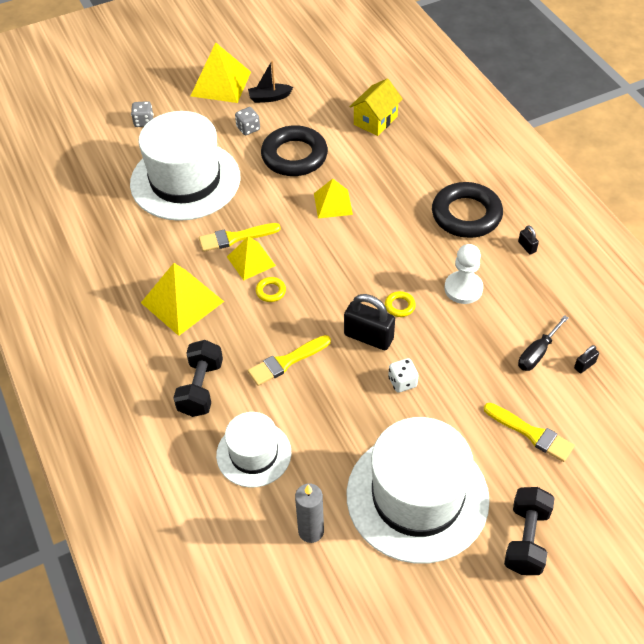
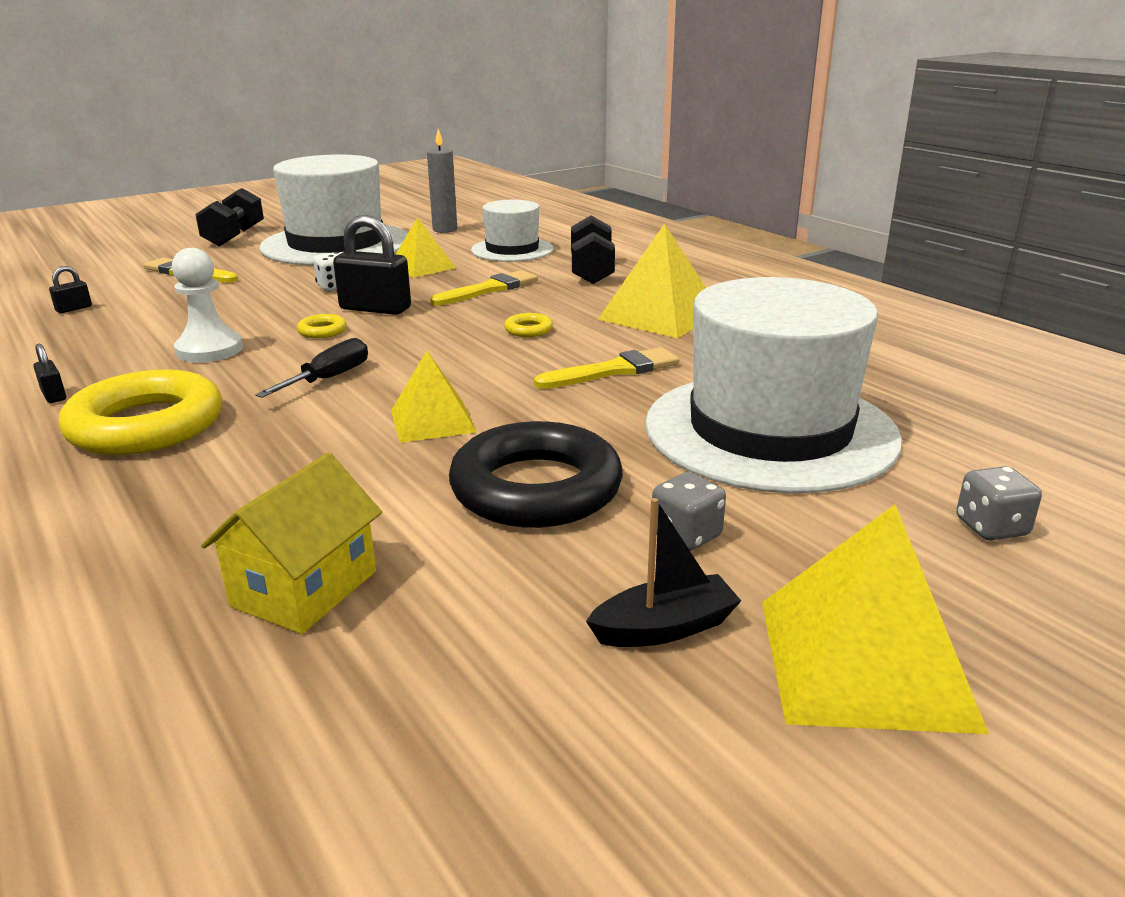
camera: 170 degrees right, 25 degrees down
(251, 261) = (573, 351): yellow pyramid -> yellow pyramid (421, 267)
(466, 215) = (146, 425): black ring -> yellow ring
(537, 353) = (134, 312): black screwdriver -> black screwdriver (328, 378)

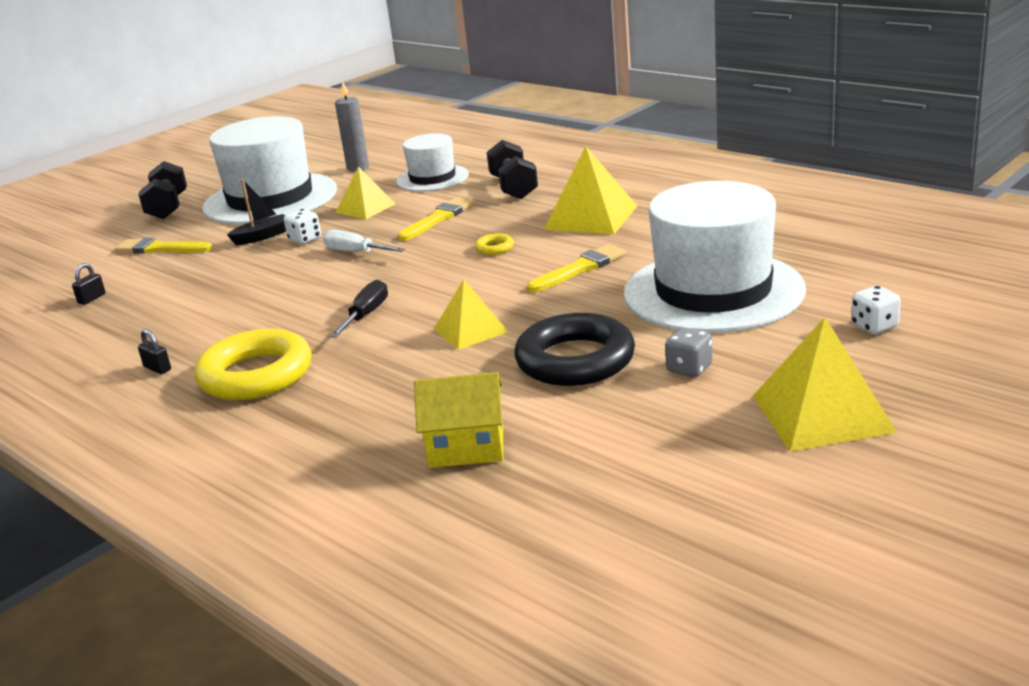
camera: 10 degrees left, 0 degrees up
(209, 350) = (248, 311): white pawn -> none
(304, 589) = (466, 447): yellow house -> yellow house turned 75 degrees clockwise
(322, 331) = (328, 279): yellow ring -> none
(375, 309) = (356, 252): black padlock -> white screwdriver
(664, 628) = (701, 421): black boat -> black boat (262, 236)
(991, 527) = (874, 326): grey dice -> white dice

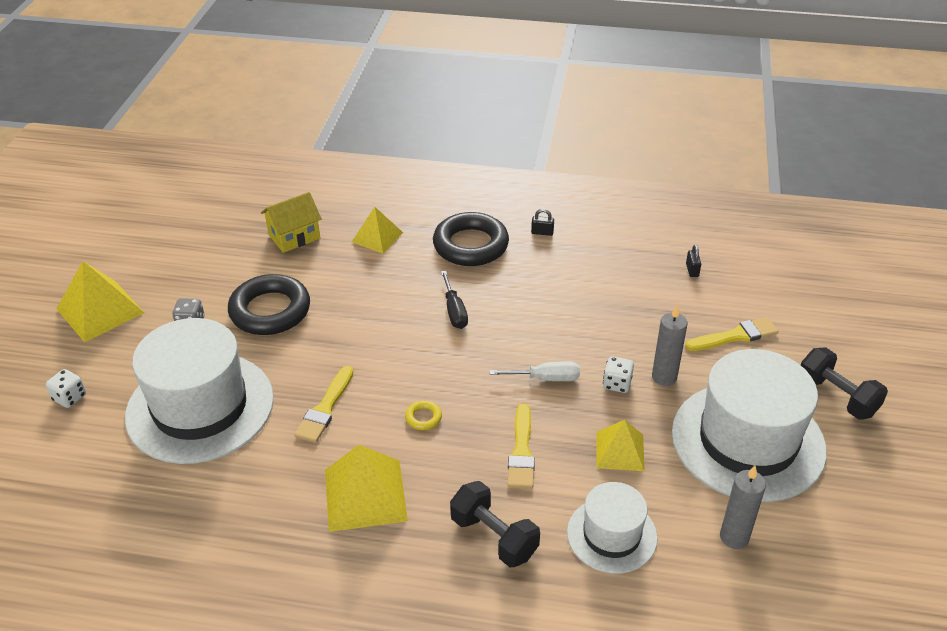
camera: 145 degrees right, 15 degrees up
(256, 375) = (470, 245): yellow ring -> black ring
(262, 236) = (664, 377): black boat -> grey candle
(470, 330) = (362, 317): yellow pyramid -> yellow pyramid (377, 237)

